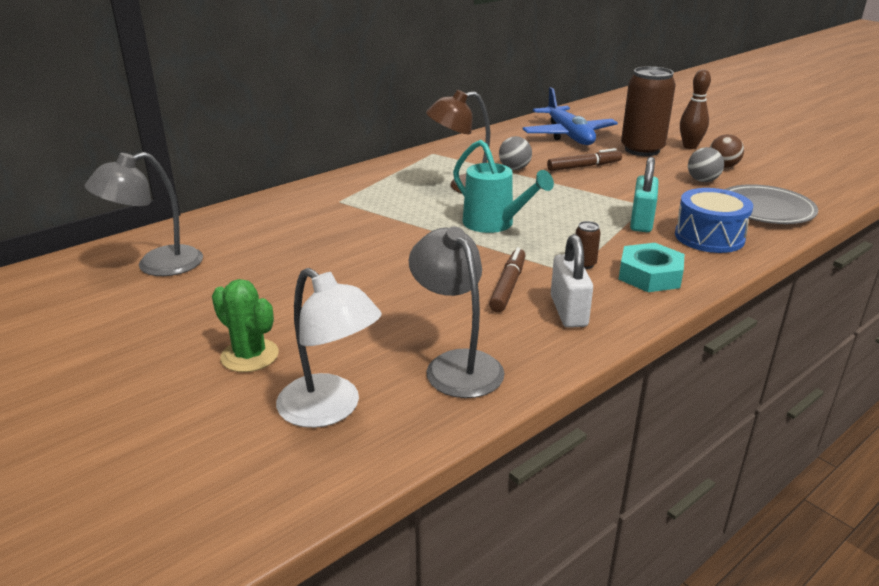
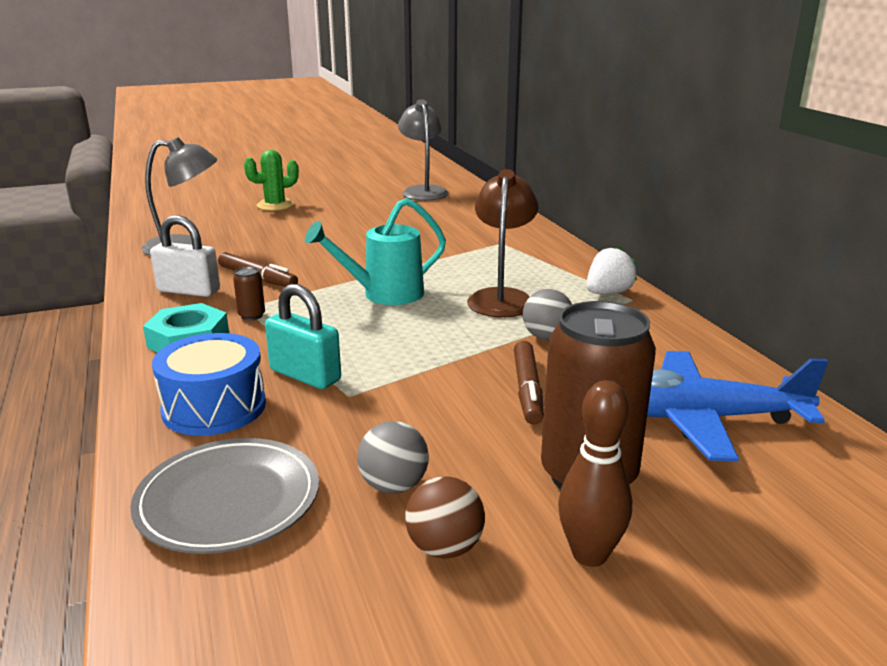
camera: 110 degrees right, 5 degrees down
(330, 409) = (194, 216): white lamp -> none
(428, 159) = (608, 293): none -> white strawberry

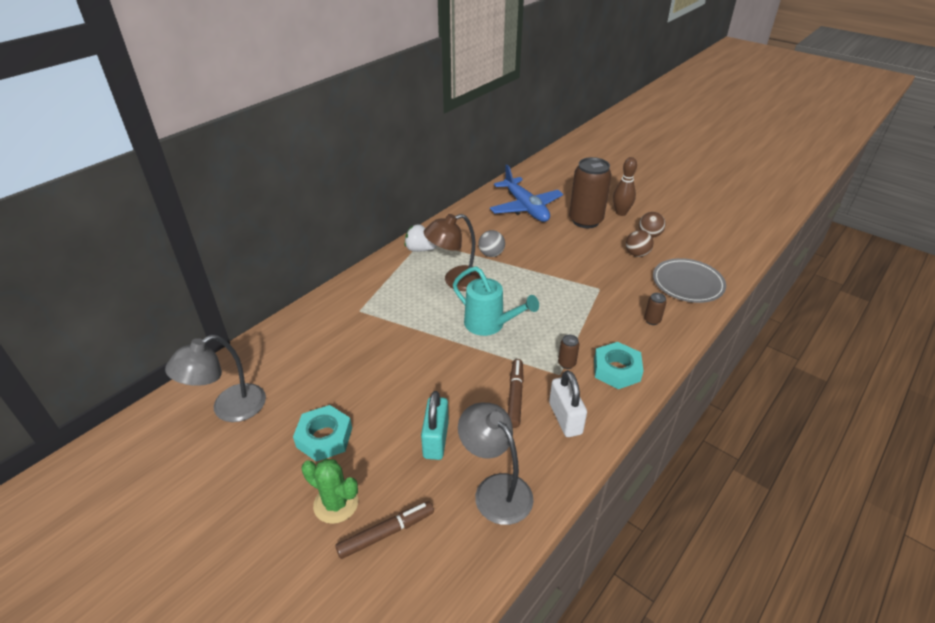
camera: 120 degrees left, 15 degrees up
(214, 407) = (652, 320): blue drum -> brown can
(305, 375) = (600, 308): turquoise padlock -> turquoise padlock (436, 440)
(343, 210) = (324, 437): none -> turquoise nut
(393, 486) = (637, 254): grey ball -> brown ball
(527, 390) = (545, 246): brown marker -> brown marker (386, 533)

